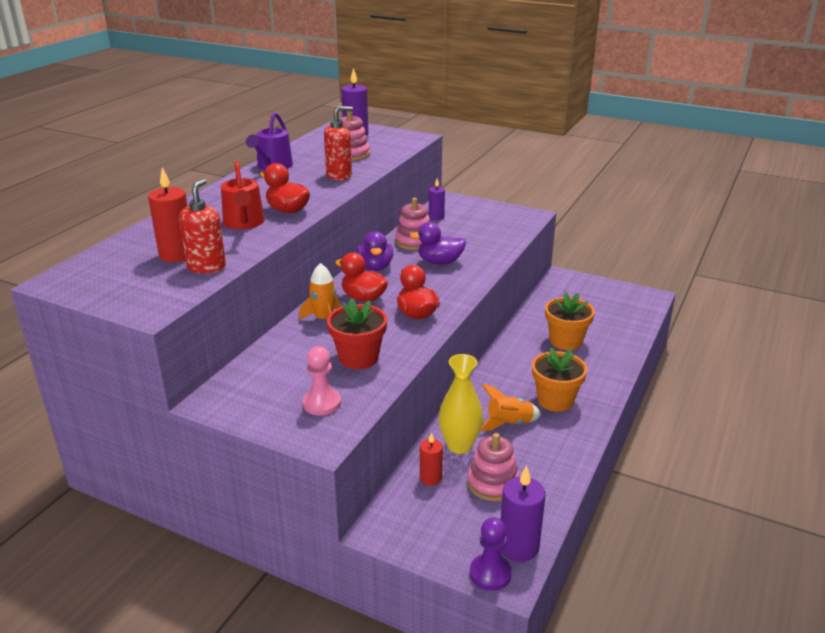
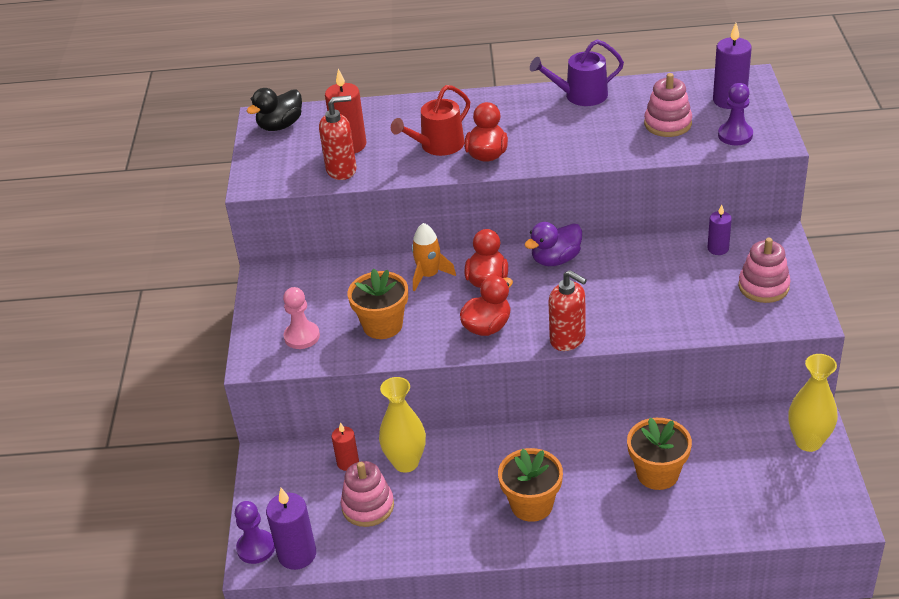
camera: 65 degrees right, 10 degrees up
(84, 277) = (280, 125): none -> black duck
(339, 175) = (601, 144): red soap dispenser -> red soap dispenser (568, 339)
(358, 358) = (382, 325): red flower pot -> orange flower pot
(394, 143) = (735, 135): none -> purple pawn
(414, 242) = (638, 260): pink stacking toy -> pink stacking toy (763, 286)
(440, 262) = (609, 297): purple duck -> none
(509, 424) = (464, 484): orange rocket -> none
(580, 284) = (808, 442): none -> yellow vase

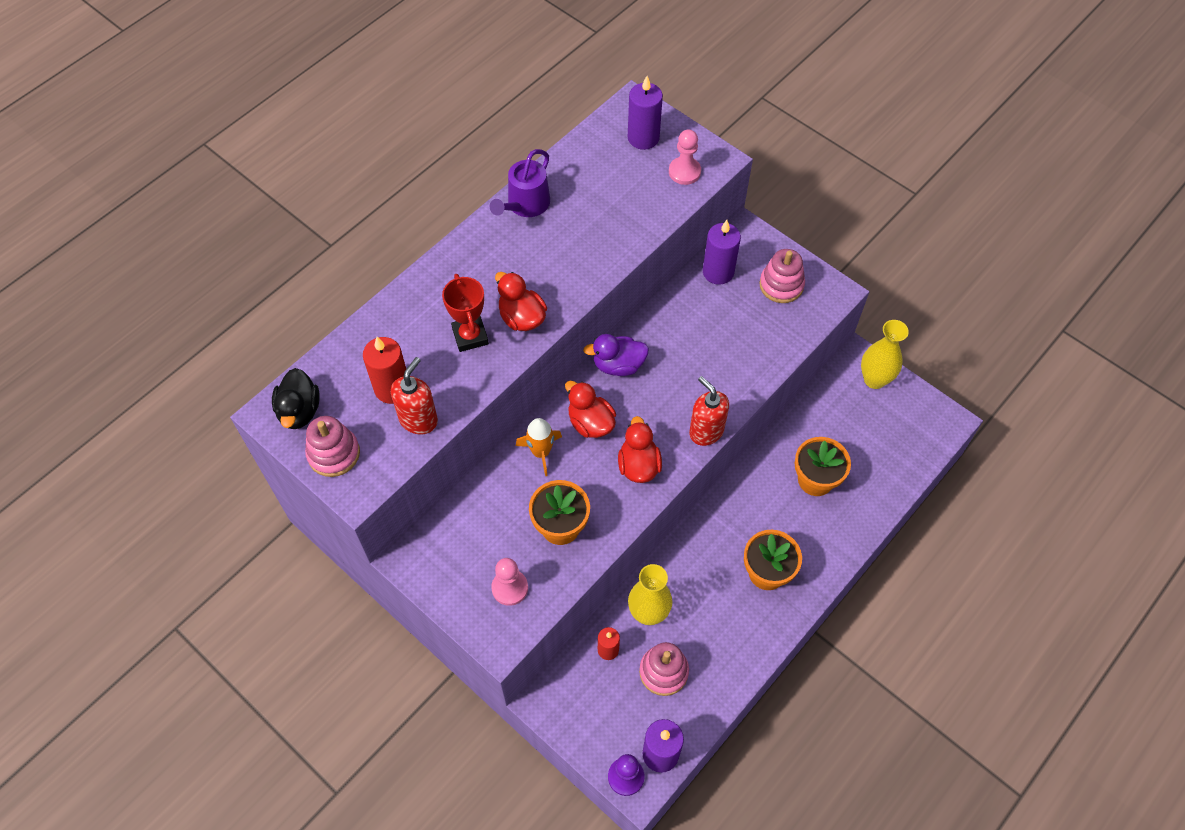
camera: 50 degrees left, 20 degrees up
(438, 145) = (470, 336): red watering can -> red trophy
(556, 259) = (618, 365): purple duck -> purple duck turned 75 degrees clockwise
(568, 339) = (706, 431): red soap dispenser -> red soap dispenser turned 120 degrees counterclockwise
(667, 124) = (624, 192): pink stacking toy -> pink stacking toy (334, 454)
(718, 248) = (718, 272): purple candle -> purple candle, size x1.64
(735, 135) = (684, 172): purple pawn -> pink pawn

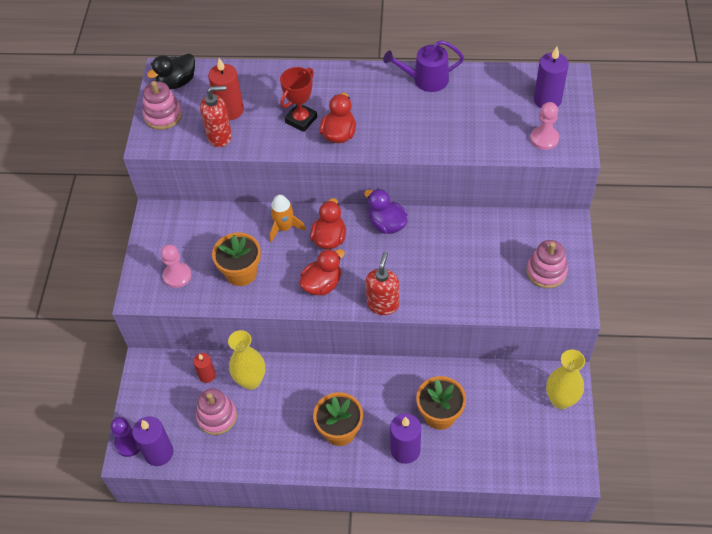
camera: 55 degrees right, 5 degrees down
(718, 272) = (517, 229): purple candle -> purple candle (405, 450)

